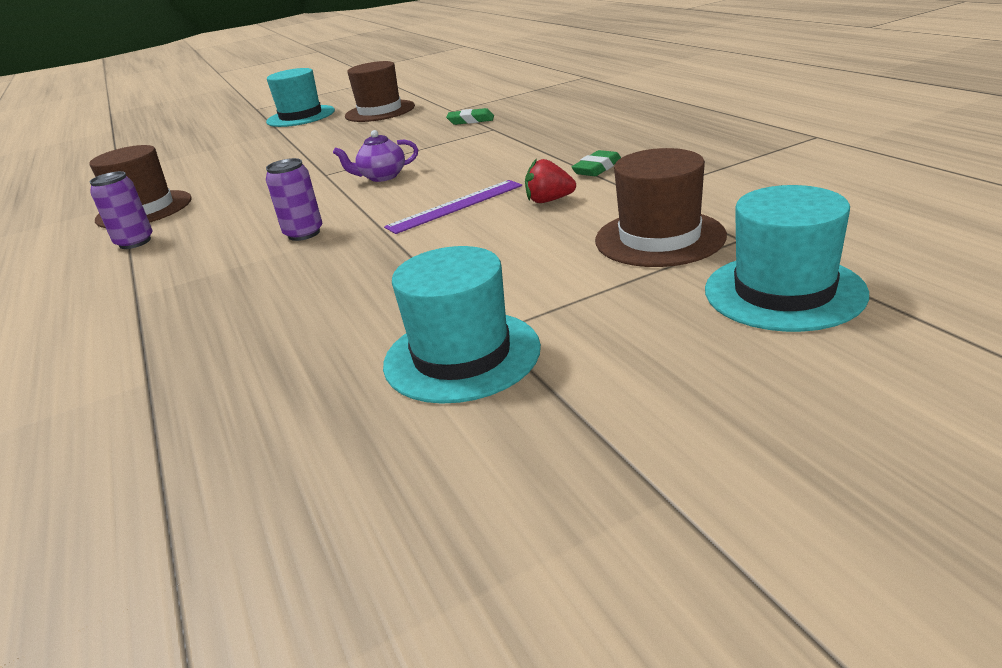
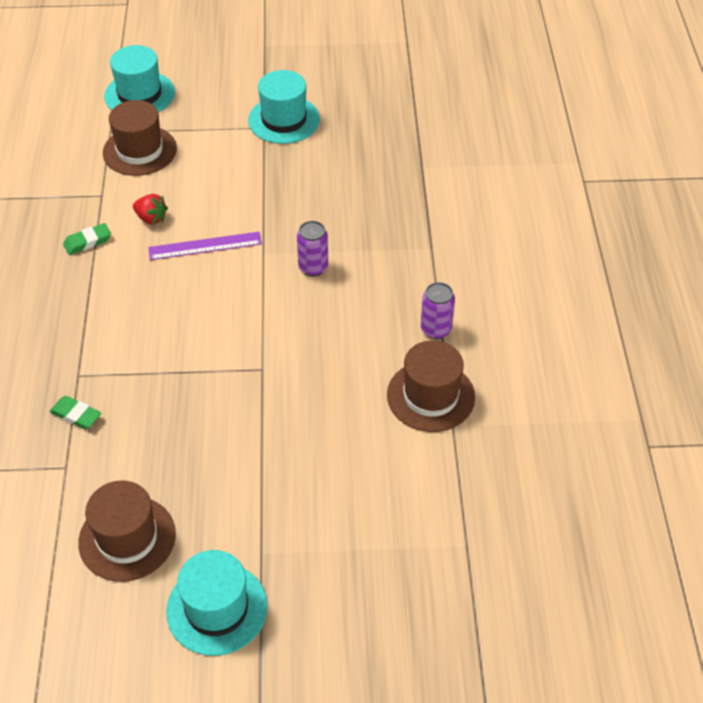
camera: 160 degrees left, 20 degrees up
(382, 177) = (223, 329): purple teapot -> none

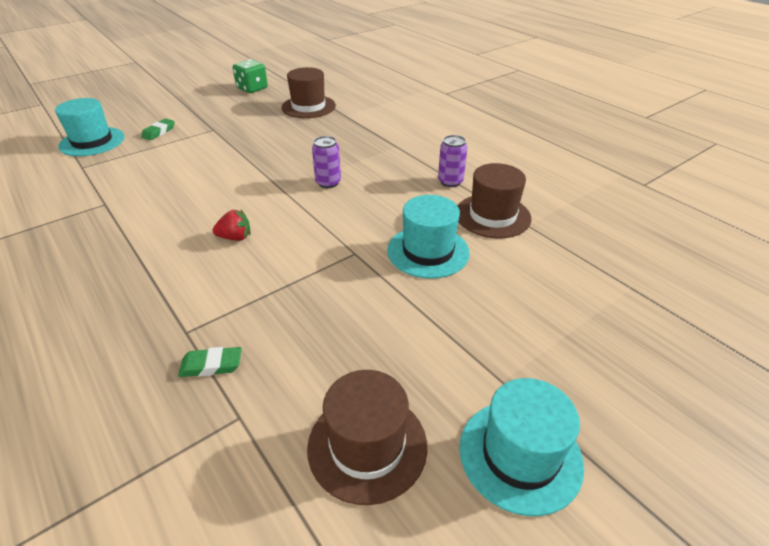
camera: 35 degrees left, 10 degrees down
(87, 242) = (115, 236): green eraser -> green eraser (159, 132)
(140, 151) = (119, 169): brown hat -> brown hat (308, 107)
(151, 218) = (165, 202): red strawberry -> red strawberry (235, 237)
(205, 246) = (229, 201): purple ruler -> none
(284, 120) = (225, 122): turquoise hat -> turquoise hat (428, 251)
(357, 68) = (252, 89): none -> green dice

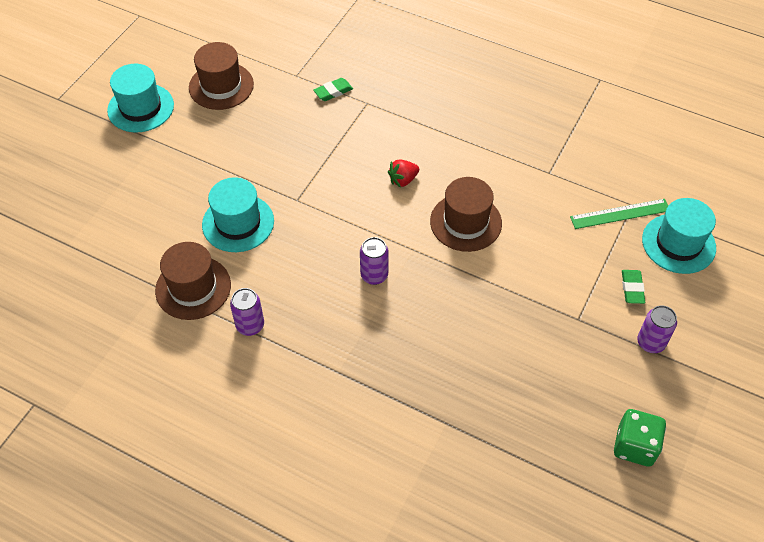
camera: 155 degrees right, 15 degrees up
(99, 165) = (620, 214): none -> green ruler
(187, 112) = (650, 343): none -> purple can
(308, 107) = (511, 425): brown hat -> brown hat (465, 222)

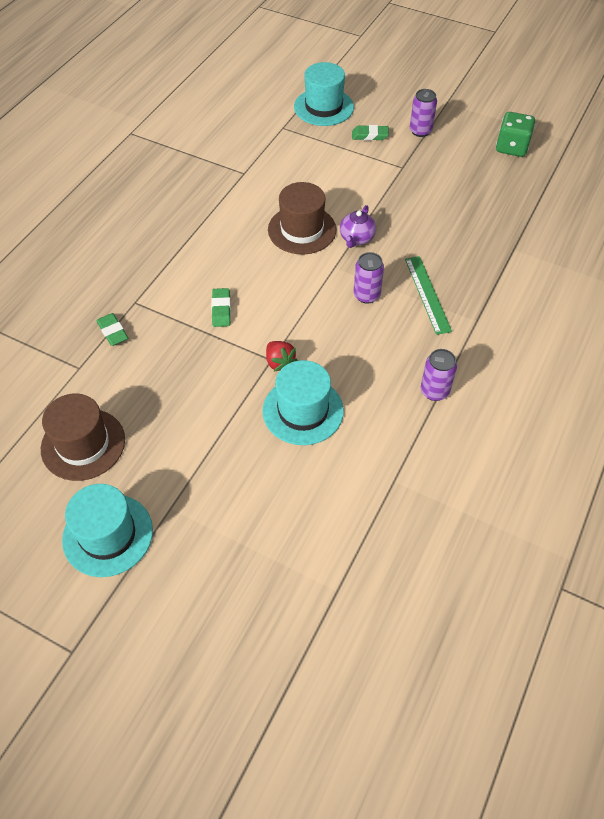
camera: 90 degrees left, 0 degrees up
(193, 288) = (392, 446): brown hat -> none
(356, 162) = (221, 310): none -> green eraser
(403, 180) = (247, 273): red strawberry -> red strawberry (279, 362)
(455, 269) = (356, 238): none -> purple teapot
(620, 214) = (292, 135): green ruler -> green ruler (427, 294)

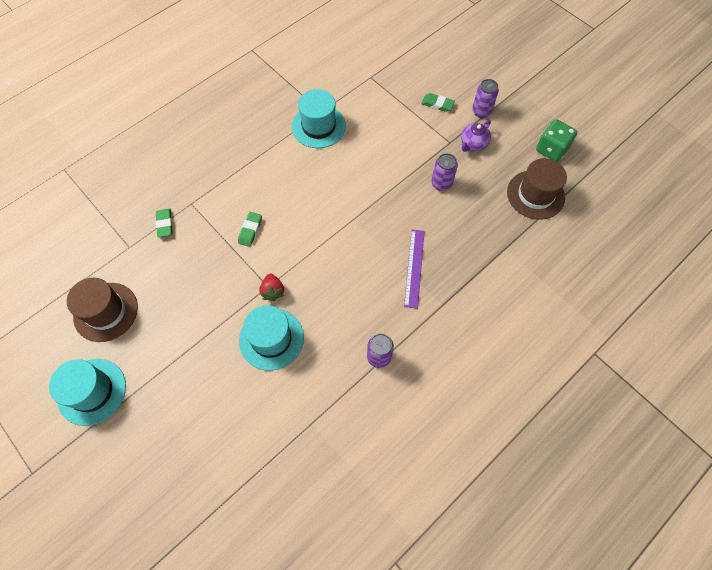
camera: 20 degrees right, 10 degrees up
(302, 230) = (343, 177): brown hat -> brown hat (535, 195)
(323, 107) = (412, 66): turquoise hat -> turquoise hat (318, 126)
(356, 238) = (382, 199): purple teapot -> purple teapot (473, 144)
(366, 295) = (366, 253): purple can -> purple can (441, 184)
(427, 294) = (414, 268): green ruler -> purple ruler

